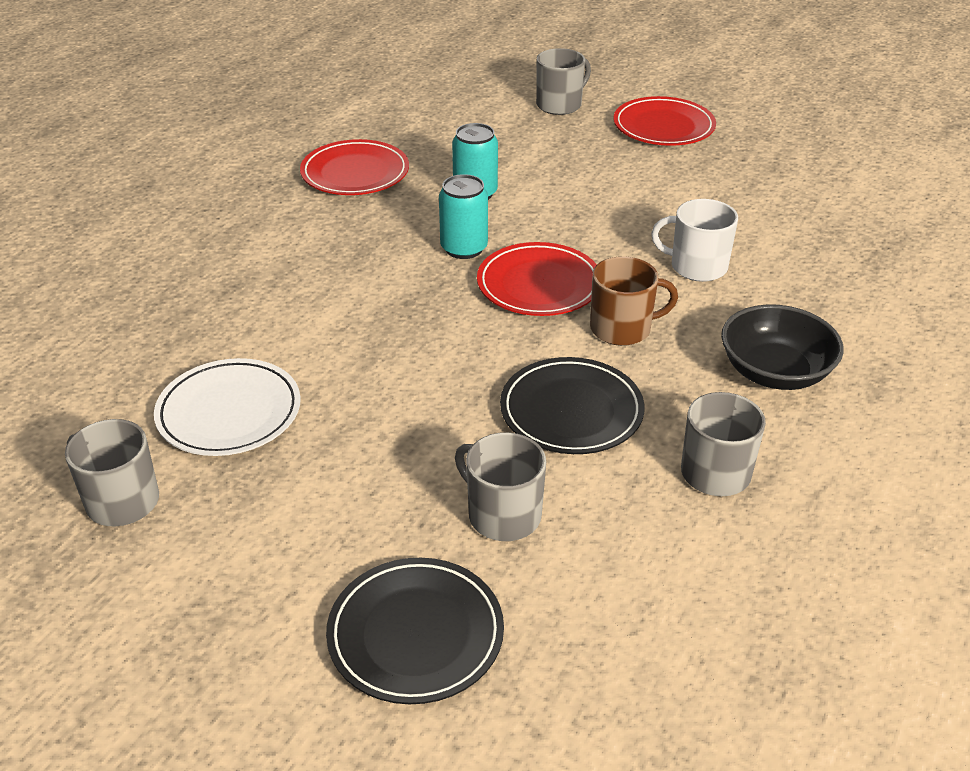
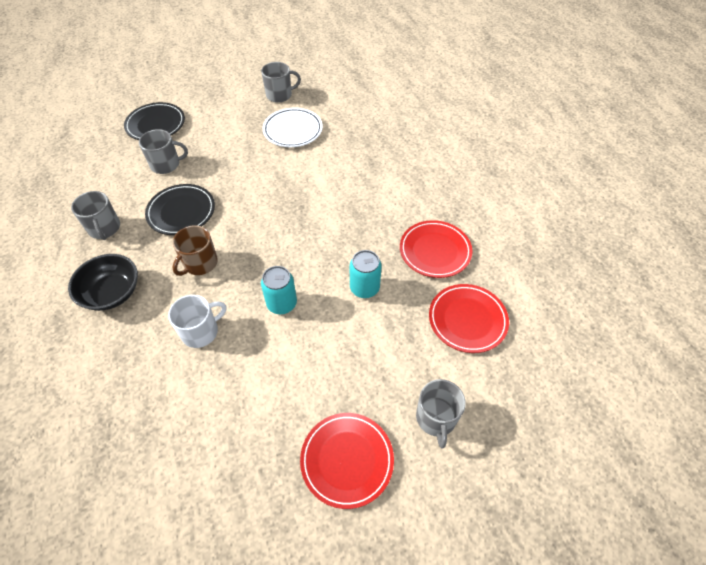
camera: 130 degrees right, 15 degrees up
(464, 248) = (319, 250): turquoise can -> turquoise can (282, 304)
(539, 285) = (261, 257): red plate -> red plate (467, 320)

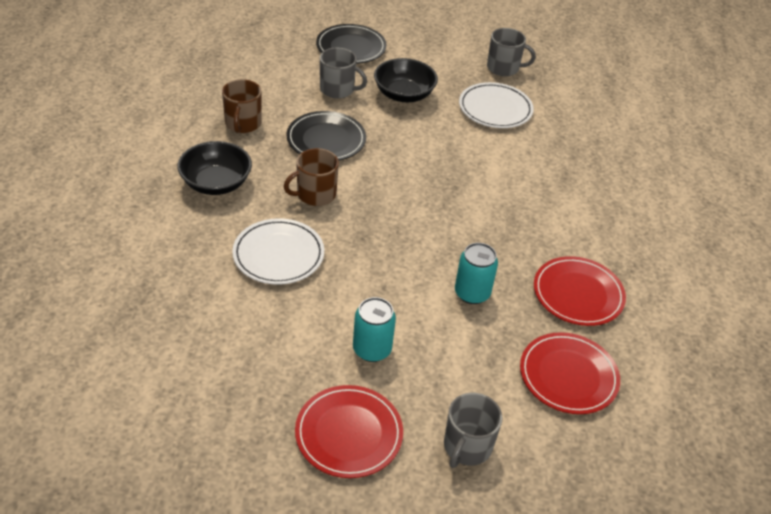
camera: 25 degrees right, 10 degrees down
(104, 228) = (243, 124): grey mug -> brown mug
(201, 331) = (278, 255): white mug -> white plate
(219, 147) = (404, 94): none -> black bowl
(282, 304) = (374, 267): turquoise can -> turquoise can (372, 349)

